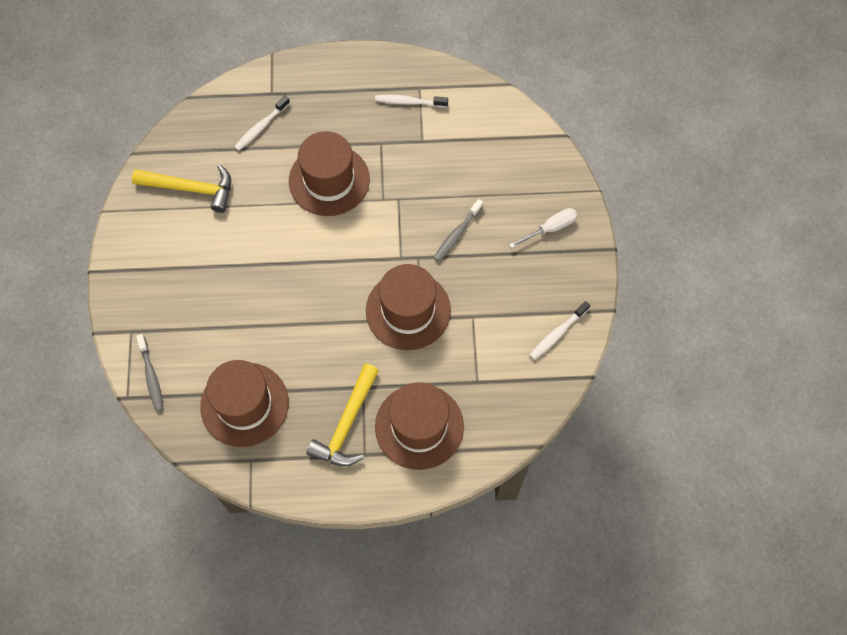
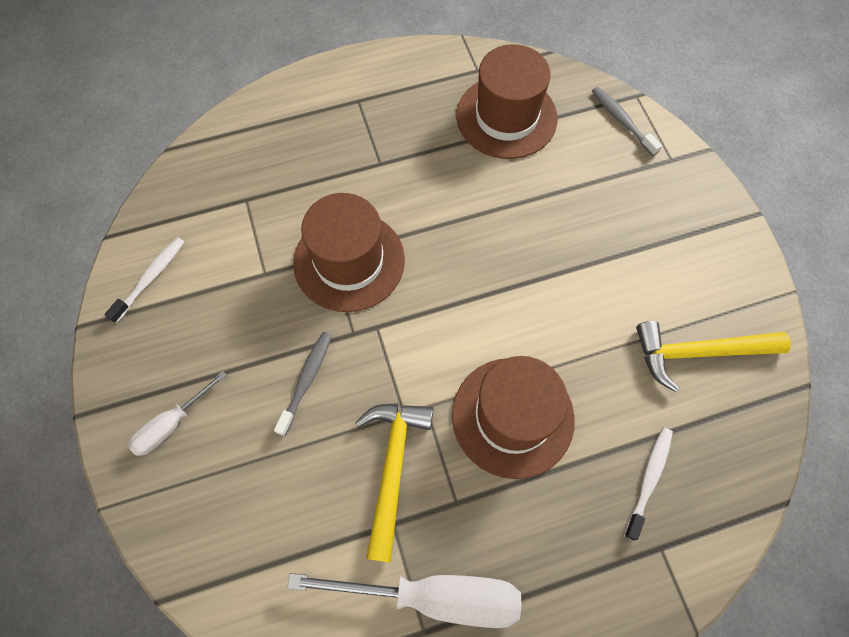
camera: 165 degrees right, 0 degrees up
(346, 424) = (386, 123): yellow hammer -> yellow hammer (392, 467)
(409, 102) = (433, 595): white toothbrush -> white screwdriver
(419, 426) = (304, 139): brown hat -> none

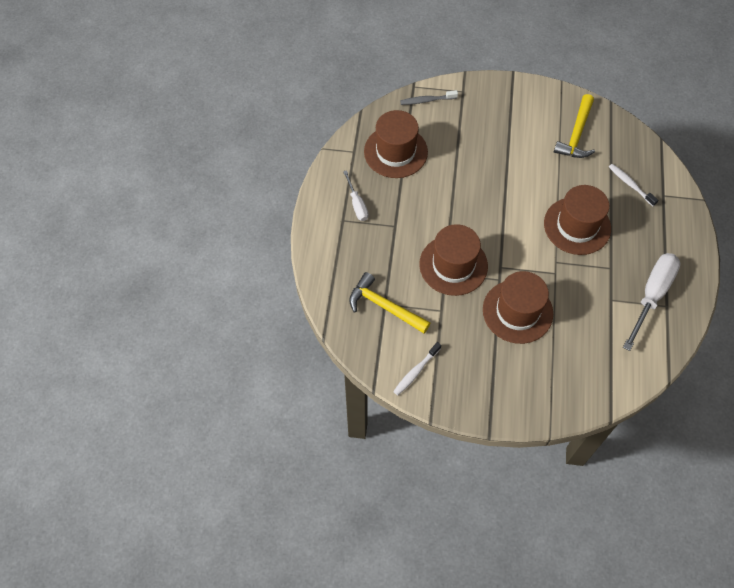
camera: 65 degrees left, 5 degrees down
(150, 278) = (416, 371): white toothbrush -> white toothbrush turned 105 degrees counterclockwise
(172, 424) = (515, 386): white screwdriver -> white screwdriver (357, 204)
(306, 380) = (517, 311): grey toothbrush -> brown hat
(392, 467) = (582, 289): yellow hammer -> yellow hammer (384, 306)

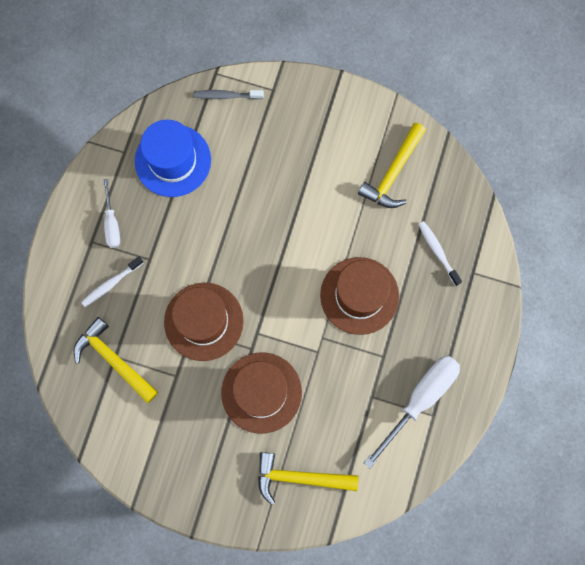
camera: 10 degrees right, 15 degrees up
(395, 152) = (173, 160): brown hat -> blue hat
(416, 371) = (130, 445): white toothbrush -> white toothbrush (111, 284)
(569, 373) = (299, 477): none -> yellow hammer

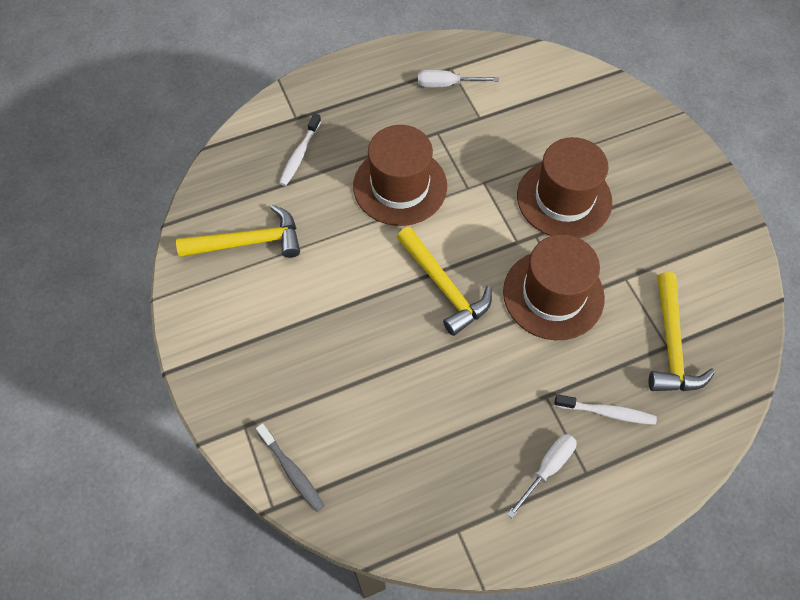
camera: 130 degrees left, 15 degrees down
(173, 160) = (419, 465): blue hat -> none
(299, 477) = (599, 122): yellow hammer -> yellow hammer (444, 287)
(419, 399) = (447, 84): white screwdriver -> white screwdriver, size x0.55

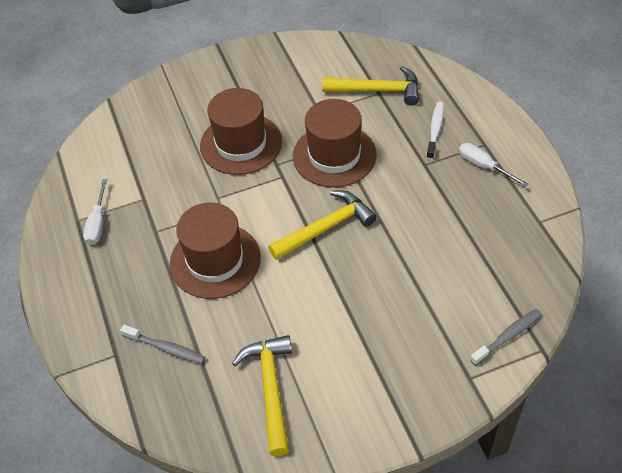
camera: 85 degrees left, 10 degrees down
(299, 155) = (166, 348): white toothbrush -> grey toothbrush

